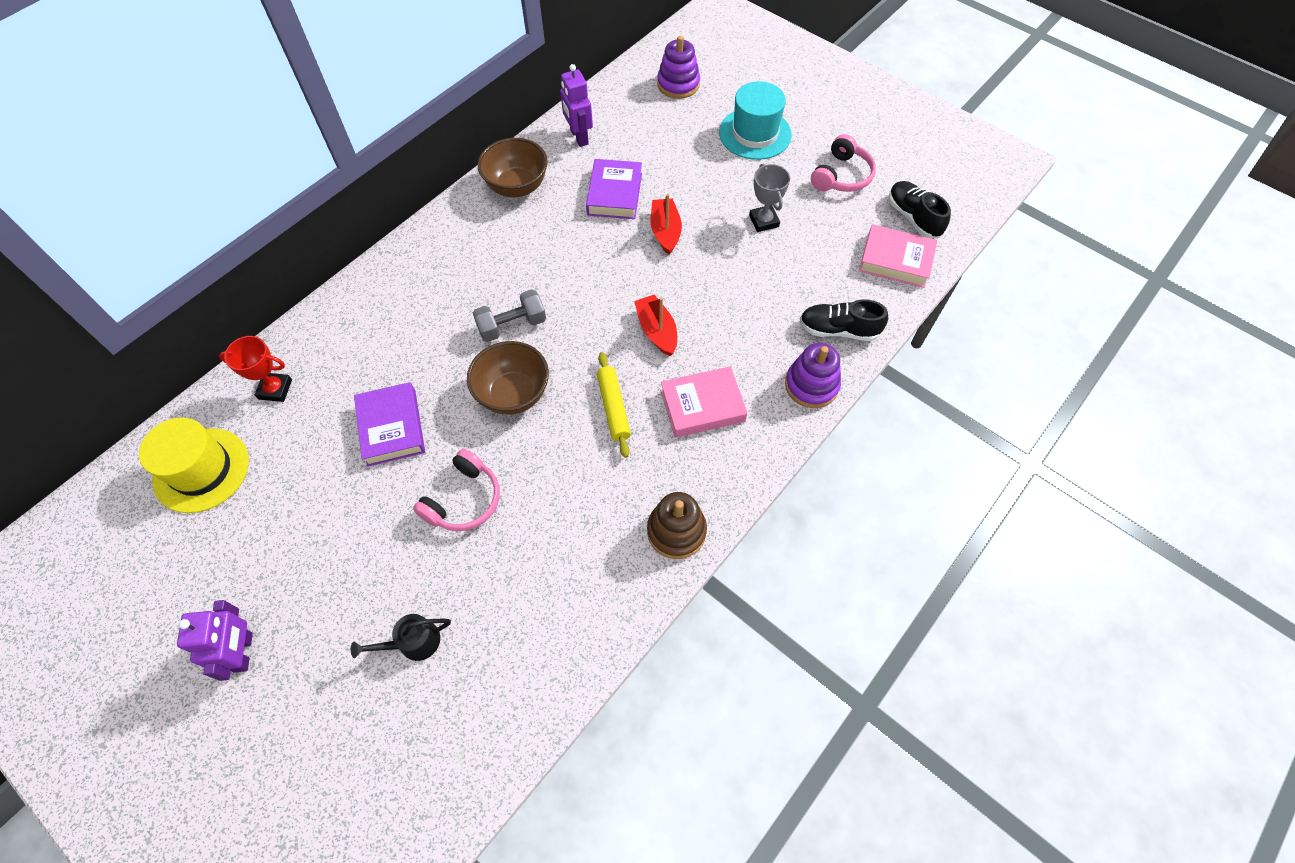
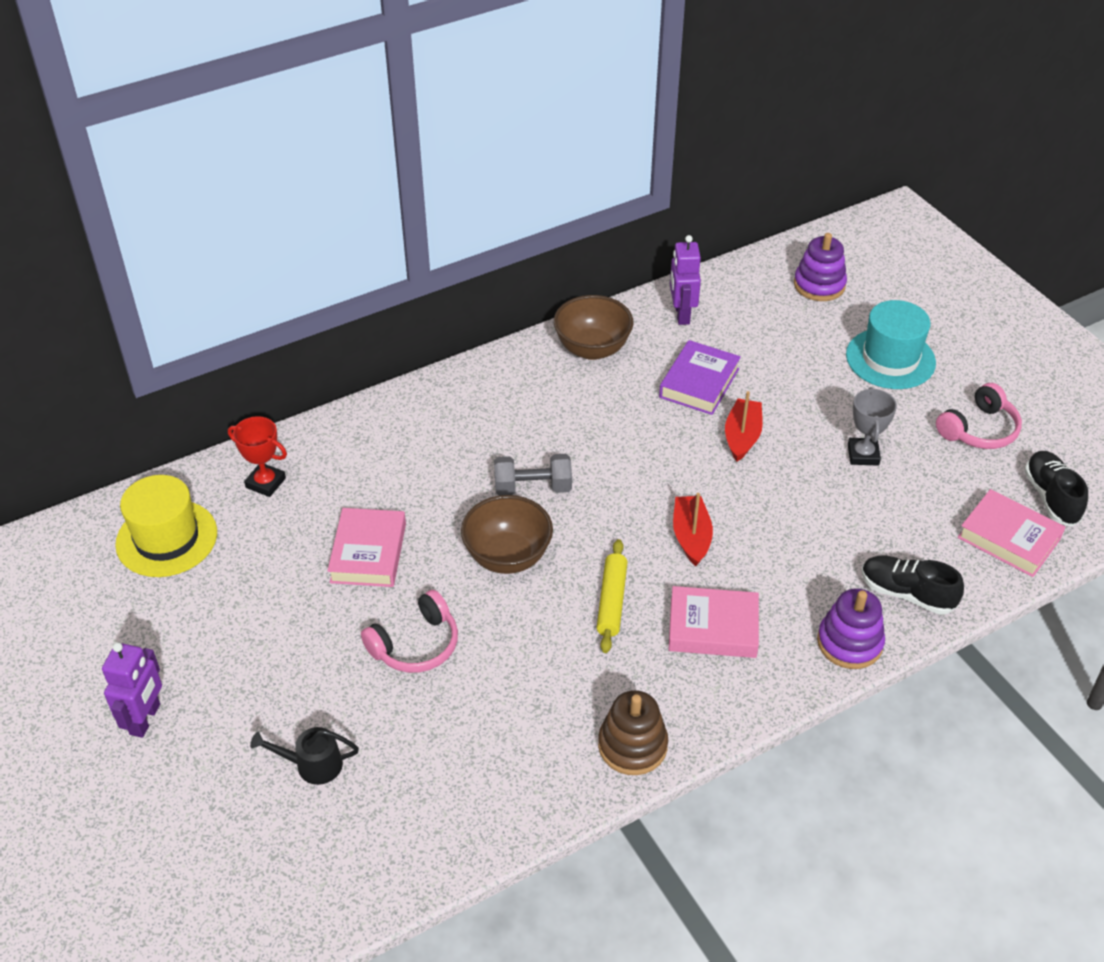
camera: 20 degrees right, 15 degrees down
(392, 427) = (368, 553): purple book -> pink book

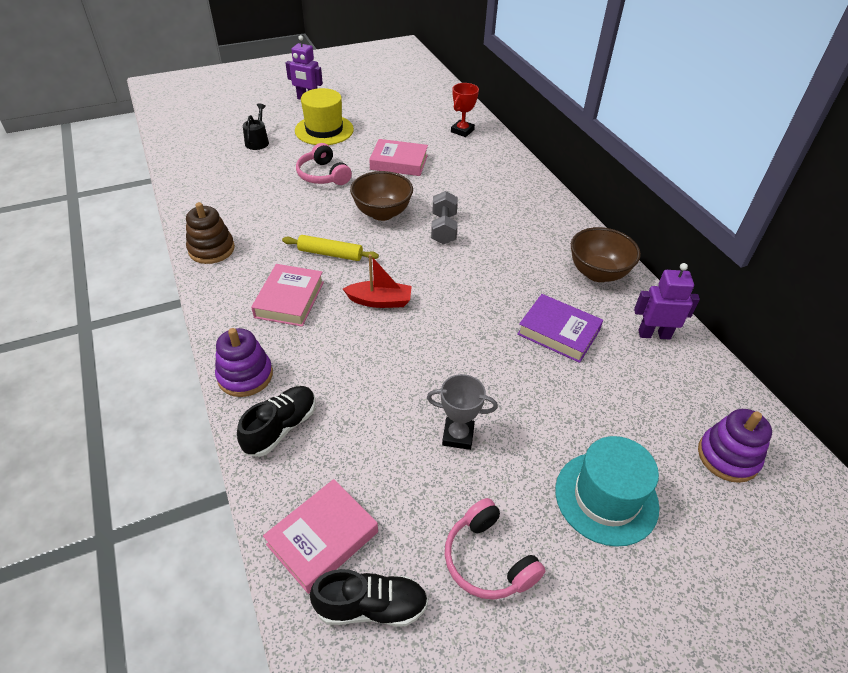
camera: 95 degrees right, 0 degrees up
(167, 538) = (424, 103): yellow hat -> yellow hat (324, 130)
(742, 436) = (488, 350): red boat -> none

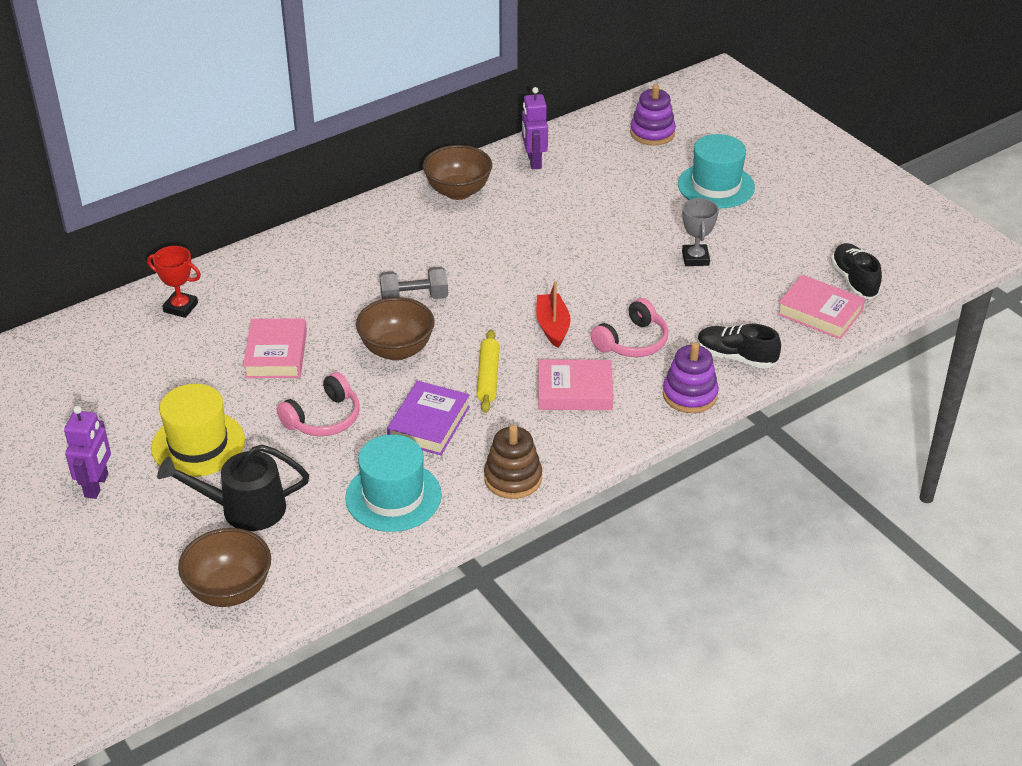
camera: 100 degrees left, 5 degrees down
(196, 133) = (230, 590): none -> brown bowl
(230, 195) = (393, 496): none -> turquoise hat
(258, 141) = (244, 509): black watering can -> black watering can, size x1.65
(487, 560) = (793, 235): pink headphones -> pink headphones (632, 342)
(558, 332) = (552, 212): purple book -> purple book (429, 423)

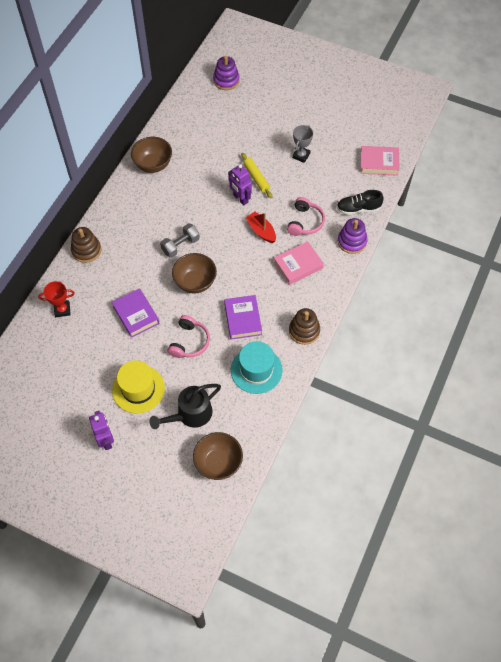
camera: 30 degrees left, 20 degrees up
(276, 253) = (86, 250): none -> brown stacking toy
(276, 354) = (136, 315): pink book -> purple book
(488, 377) = (251, 277): yellow rolling pin -> yellow rolling pin (256, 178)
(534, 161) = (178, 126): purple robot -> purple robot (240, 198)
(695, 258) = (301, 155): grey trophy -> grey trophy turned 60 degrees clockwise
(716, 186) = (281, 103): turquoise hat -> none
(854, 281) = (382, 136): black shoe -> none

